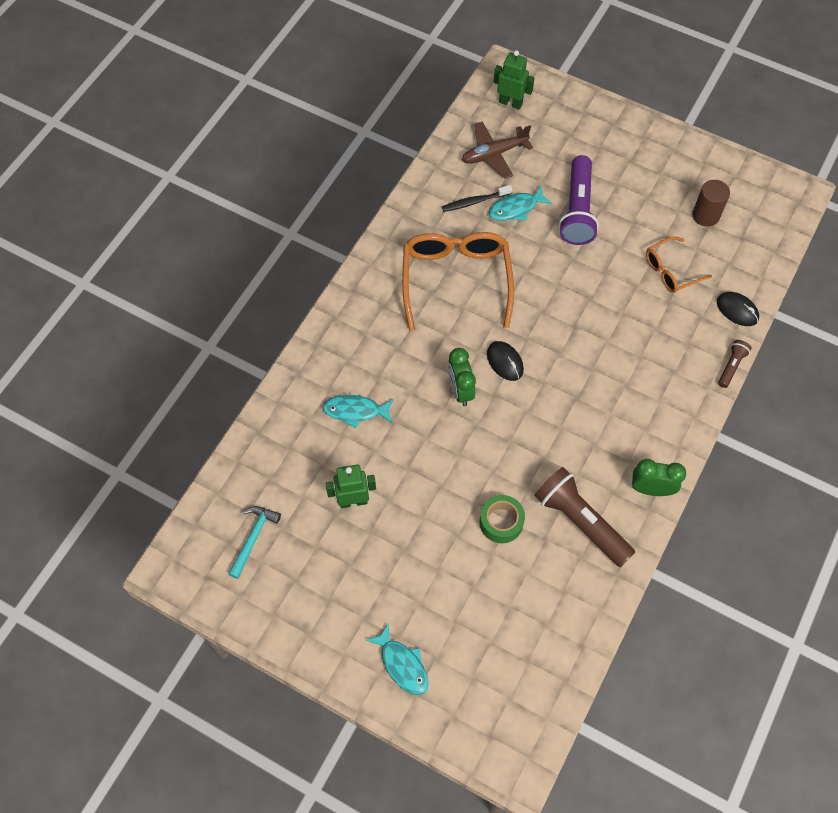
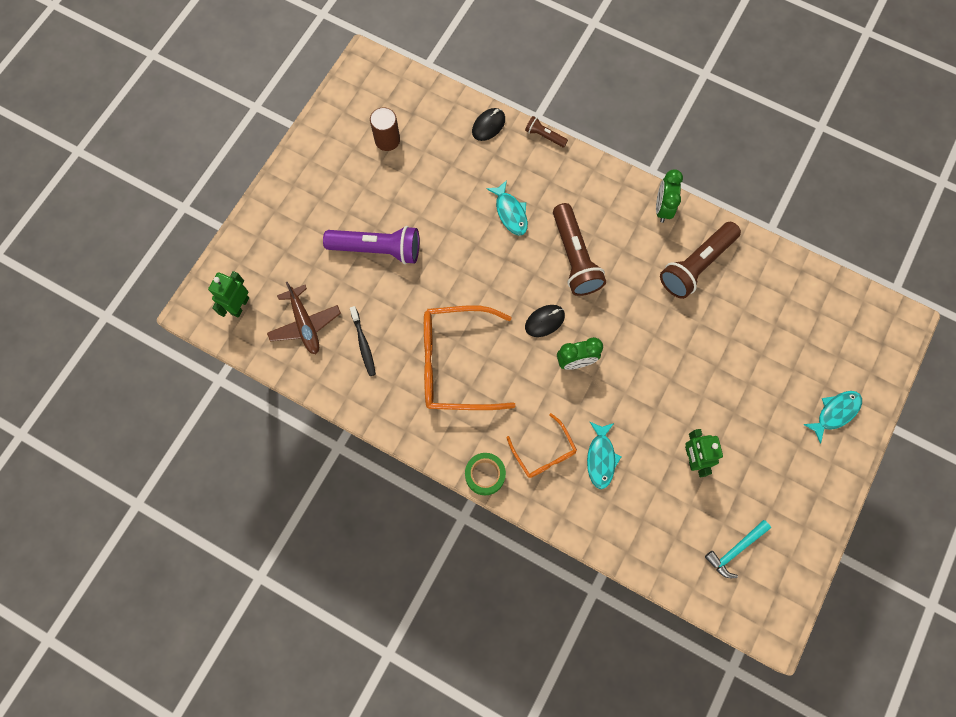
camera: 90 degrees left, 10 degrees up
(253, 538) = (735, 549): turquoise hammer -> turquoise hammer turned 60 degrees counterclockwise
(501, 522) = (701, 329): green tape -> green tape (485, 475)
(516, 208) = (373, 305): turquoise fish -> turquoise fish (510, 212)
(581, 393) = (574, 257): none -> brown flashlight
(671, 271) = (447, 174): orange glasses -> orange glasses (544, 452)

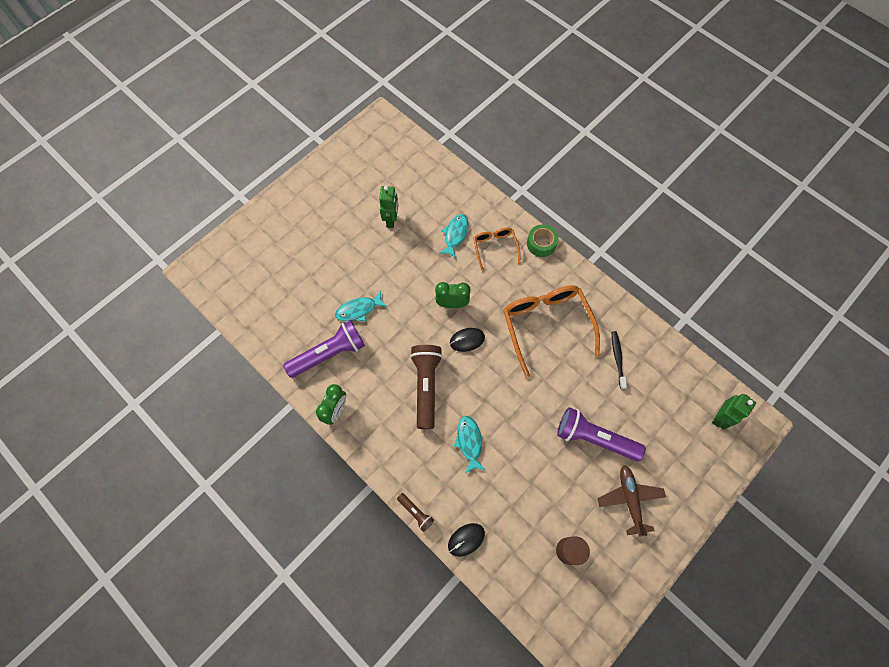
camera: 165 degrees left, 5 degrees down
(305, 324) = (664, 387): brown plane -> brown plane (629, 499)
(455, 363) = (546, 325): orange glasses -> orange glasses turned 120 degrees counterclockwise
(696, 265) = (329, 354): brown flashlight -> purple flashlight
(735, 549) = (385, 162): turquoise hammer -> none
(835, 413) = (278, 223): turquoise fish -> turquoise fish (359, 310)

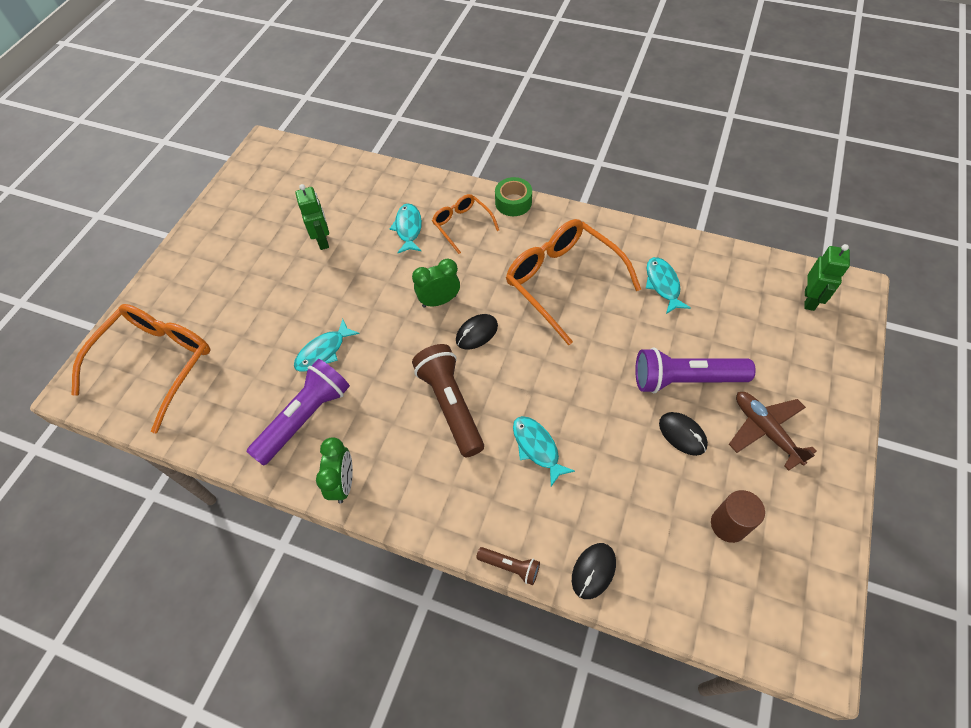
camera: 20 degrees left, 10 degrees down
(249, 272) = (156, 363): none -> orange glasses
(571, 476) = (682, 434): none -> black mouse
(617, 359) = (663, 284): black toothbrush -> turquoise fish

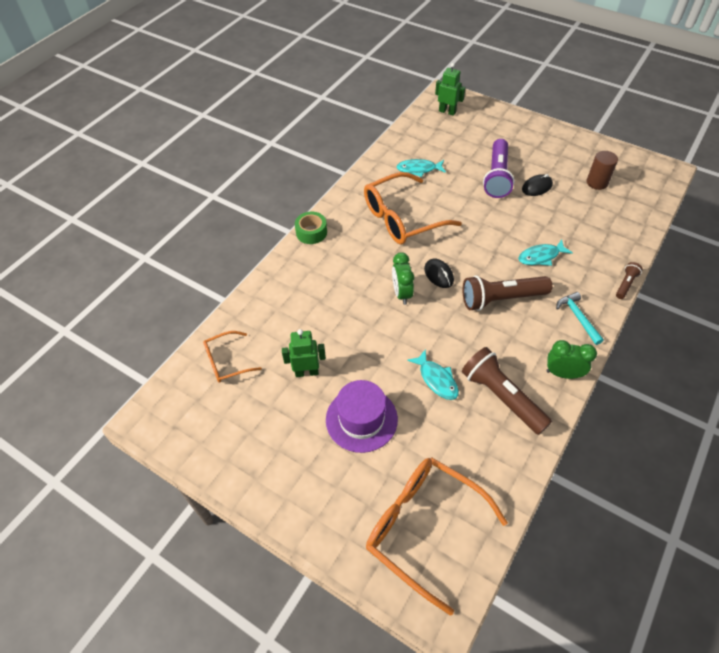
camera: 80 degrees left, 5 degrees down
(271, 294) = (361, 419): none -> purple hat
(305, 418) = (501, 397): purple flashlight -> brown flashlight
(408, 228) = (315, 305): turquoise fish -> none
(435, 499) = (578, 318): none -> turquoise hammer
(462, 225) = (324, 268): orange glasses -> orange glasses (226, 362)
(593, 571) = (627, 245): black mouse -> none
(765, 430) = (537, 153): brown plane -> none

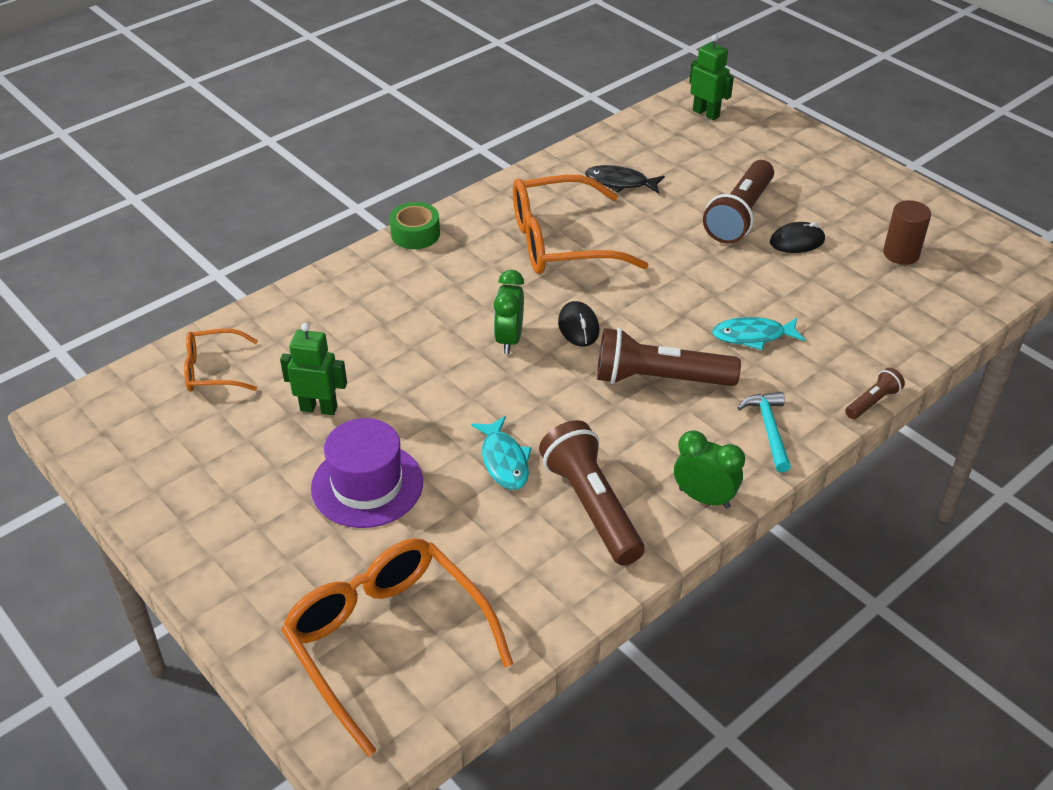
camera: 15 degrees right, 10 degrees down
(418, 169) = (620, 182): turquoise fish -> black fish
(497, 177) = (739, 215): purple flashlight -> brown flashlight

